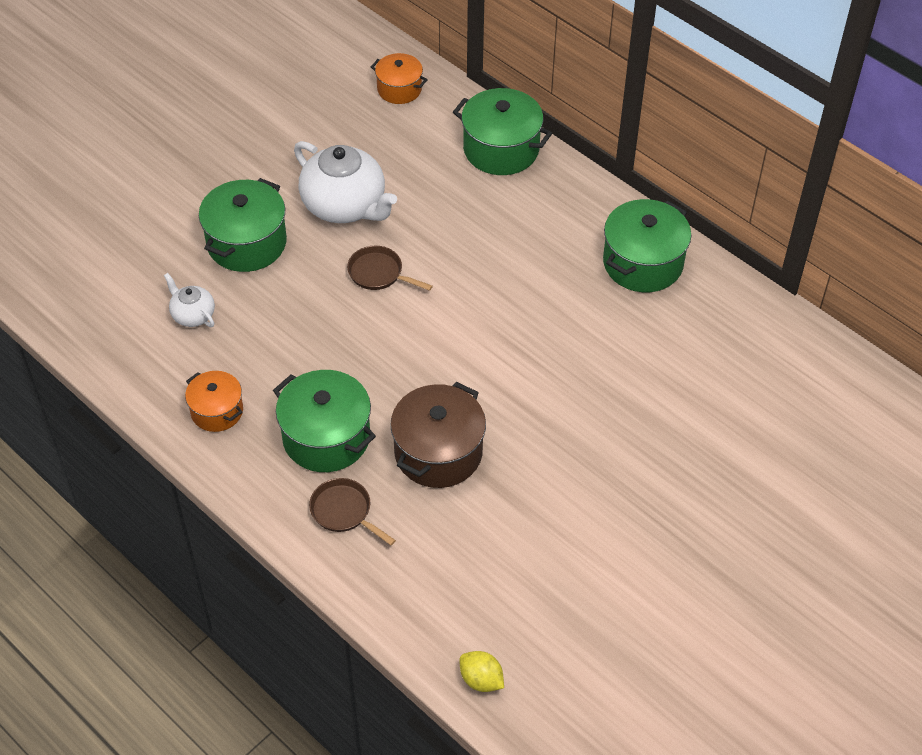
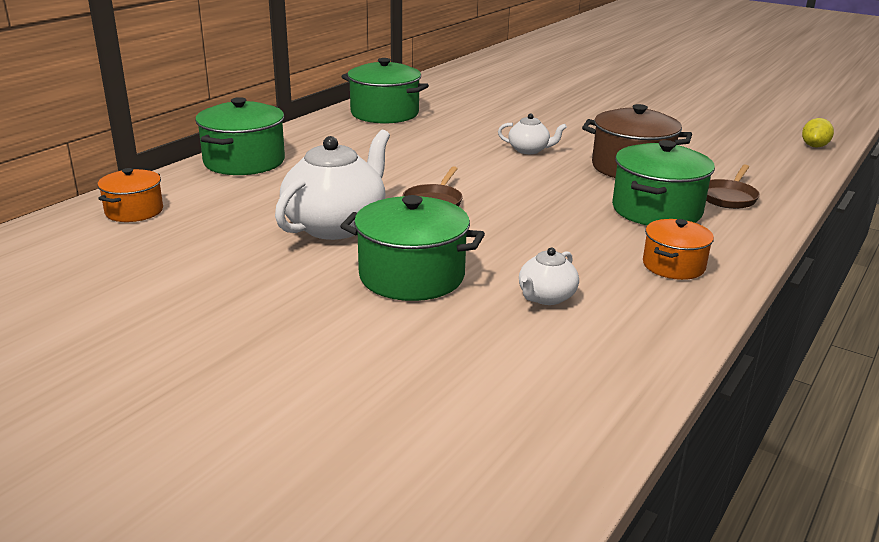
camera: 100 degrees left, 25 degrees down
(504, 373) = (529, 150): none -> white teapot

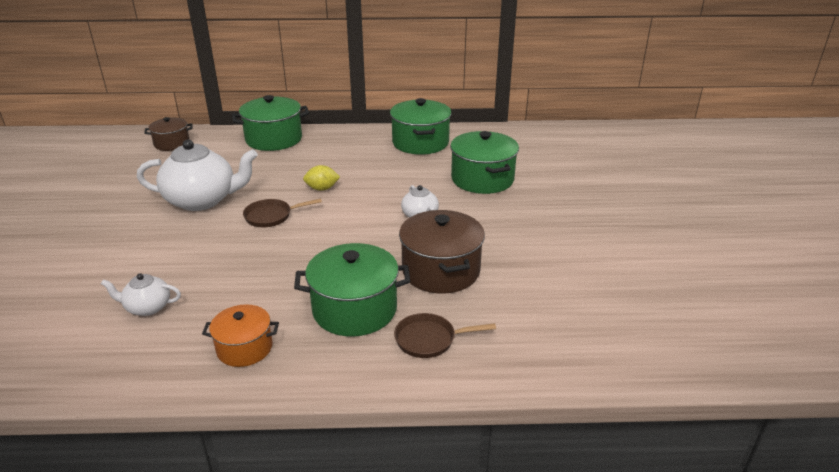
camera: 55 degrees right, 5 degrees up
(134, 211) = (172, 144): orange pot -> brown pot
(412, 276) = (146, 249): green pot -> green pot (482, 179)
(814, 146) = (661, 362): yellow lemon -> yellow lemon (322, 188)

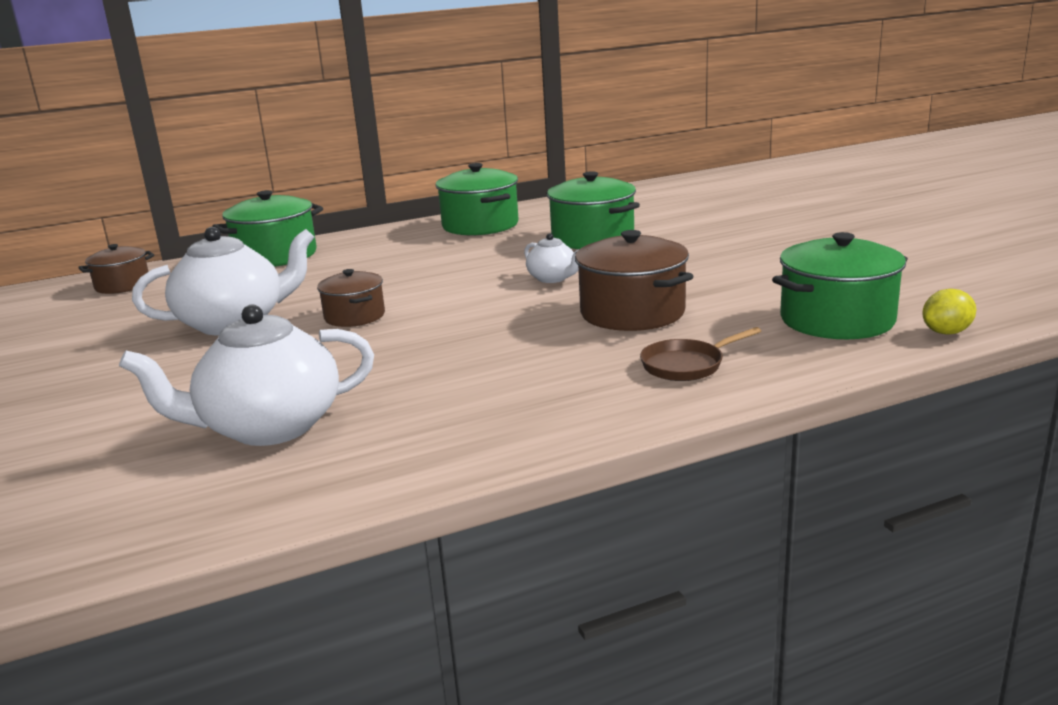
camera: 20 degrees left, 10 degrees down
(147, 307) = (269, 427): white teapot -> white teapot, size x2.00
(244, 348) = (458, 427): orange pot -> none
(271, 216) = (354, 316): brown pan -> brown pot
(322, 188) = (396, 282): yellow lemon -> yellow lemon (946, 332)
(354, 309) = (565, 364): green pot -> green pot (837, 320)

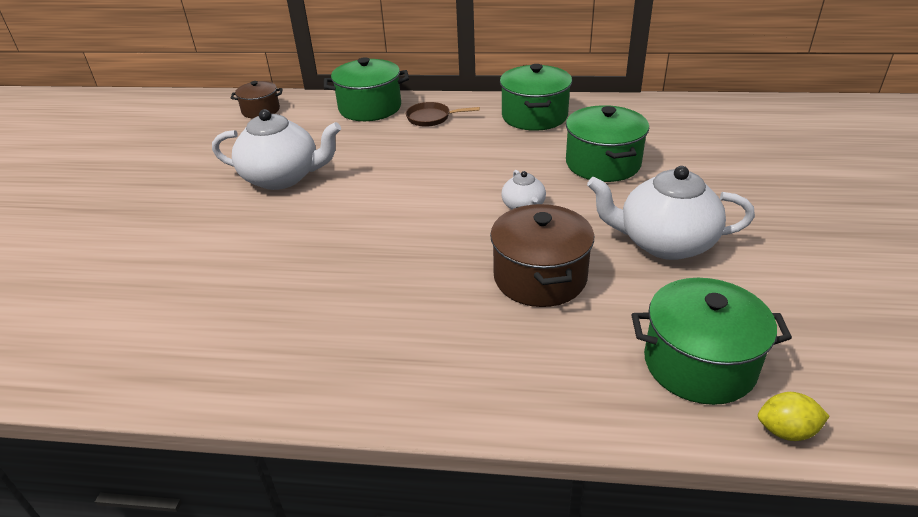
camera: 30 degrees right, 15 degrees up
(269, 427) = (205, 302): white teapot -> white teapot (664, 243)
(354, 316) = (354, 200): brown pot -> none
(686, 365) = (516, 365): brown pan -> brown pan (431, 118)

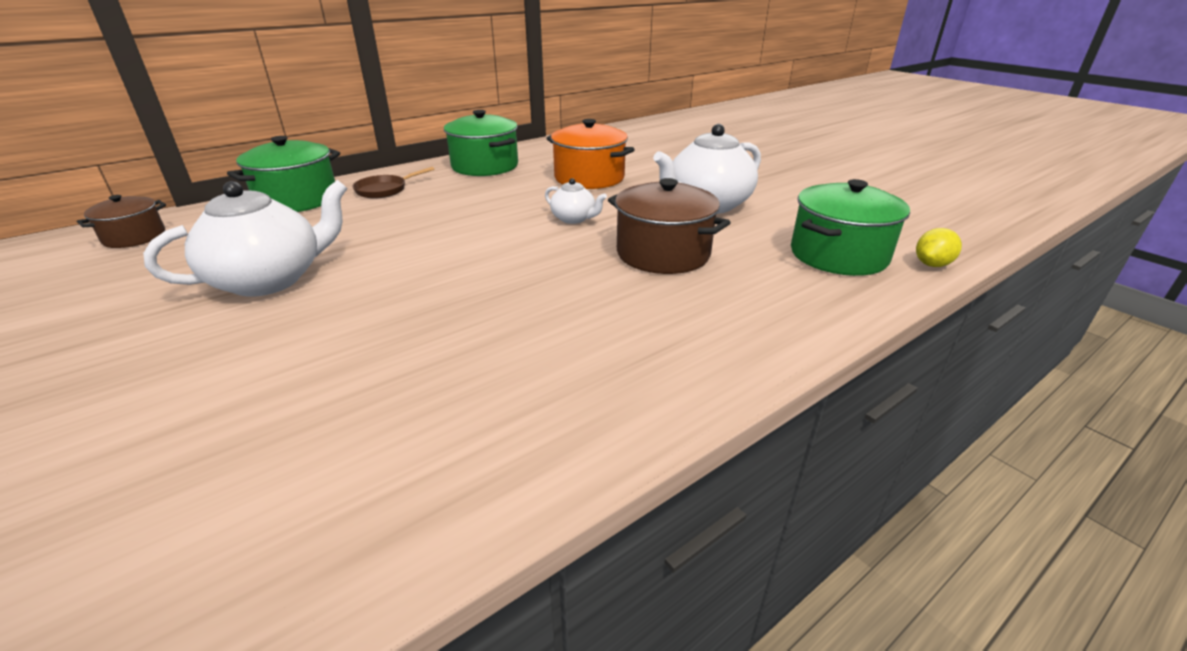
camera: 45 degrees left, 5 degrees down
(603, 163) = (589, 178): green pot -> orange pot

